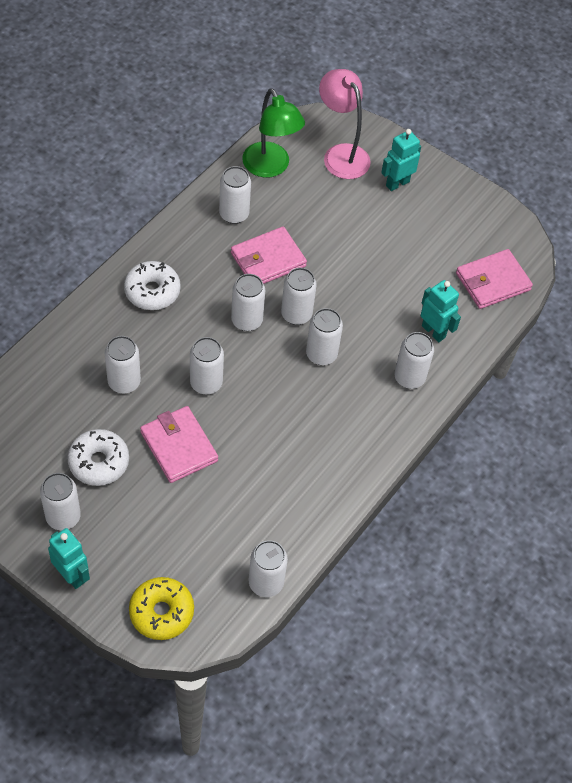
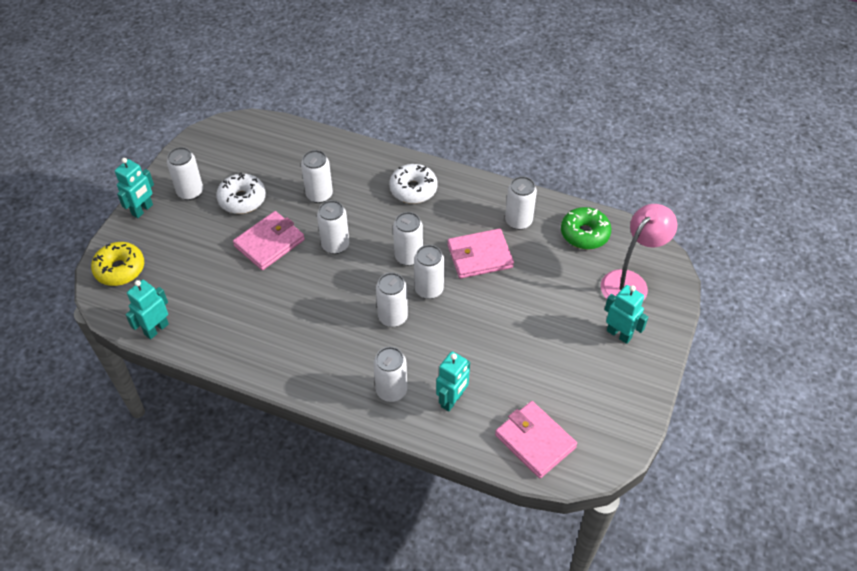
camera: 80 degrees right, 5 degrees down
(266, 583) = (156, 329): white can -> turquoise robot
(268, 260) = (479, 256): pink wallet -> pink wallet turned 60 degrees counterclockwise
(270, 167) = (584, 234): green lamp -> green donut

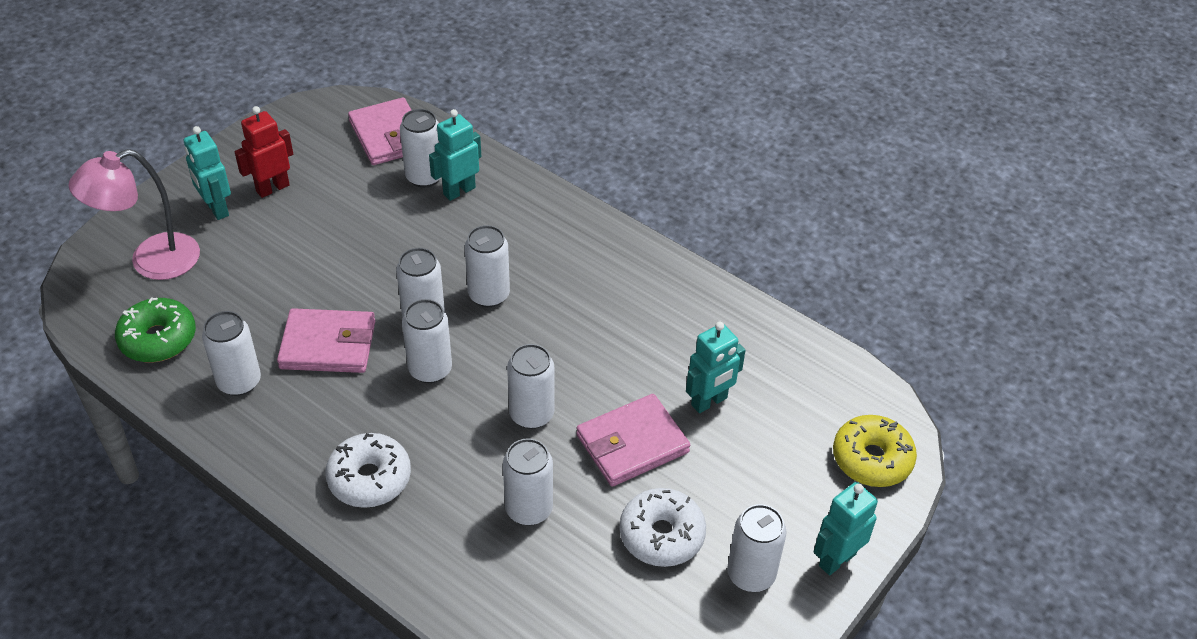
camera: 165 degrees left, 5 degrees down
(156, 329) = (816, 357): turquoise robot -> turquoise robot (709, 402)
(391, 390) = (526, 216): white can -> white can (424, 177)
(592, 363) = (272, 188): none -> red robot

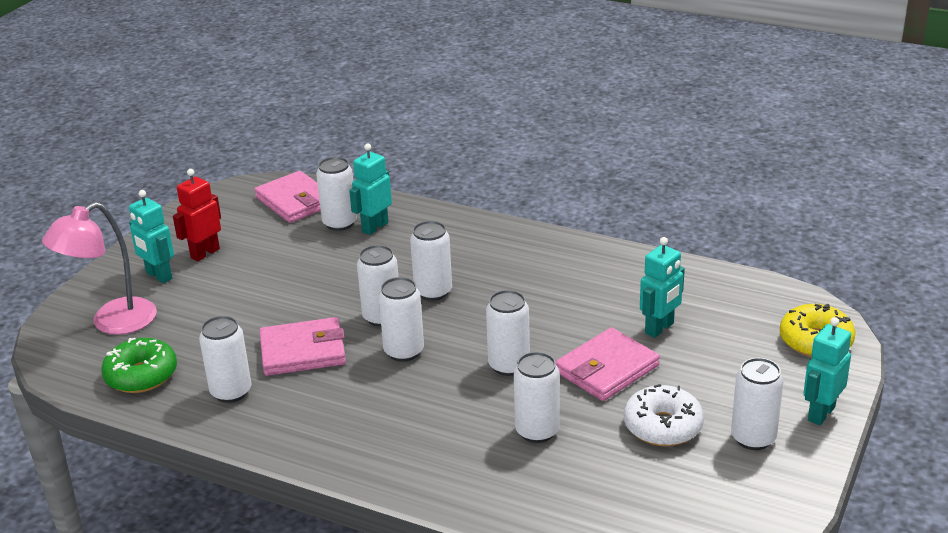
camera: 10 degrees left, 15 degrees down
(369, 478) = (382, 437): white donut -> none

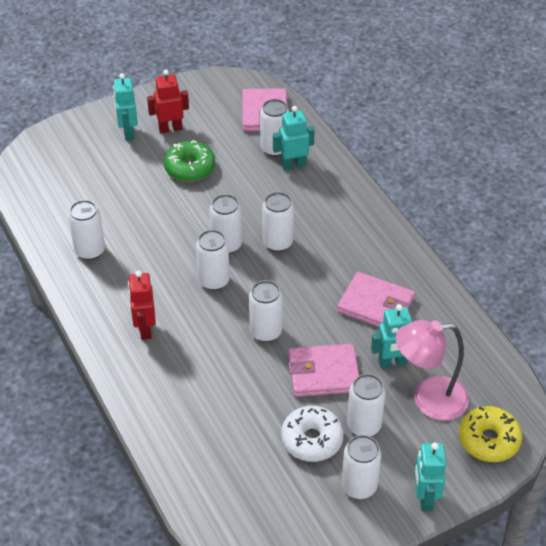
camera: 35 degrees right, 15 degrees up
(112, 323) = (72, 156): pink lamp -> pink lamp (428, 399)
(141, 375) = (53, 208): green donut -> green donut (189, 168)
(303, 351) = (156, 244): pink wallet -> pink wallet (375, 305)
(377, 427) = (145, 329): none -> red robot
(537, 431) = (232, 392): white can -> white can (364, 425)
(820, 413) = (424, 498): turquoise robot -> turquoise robot turned 75 degrees counterclockwise

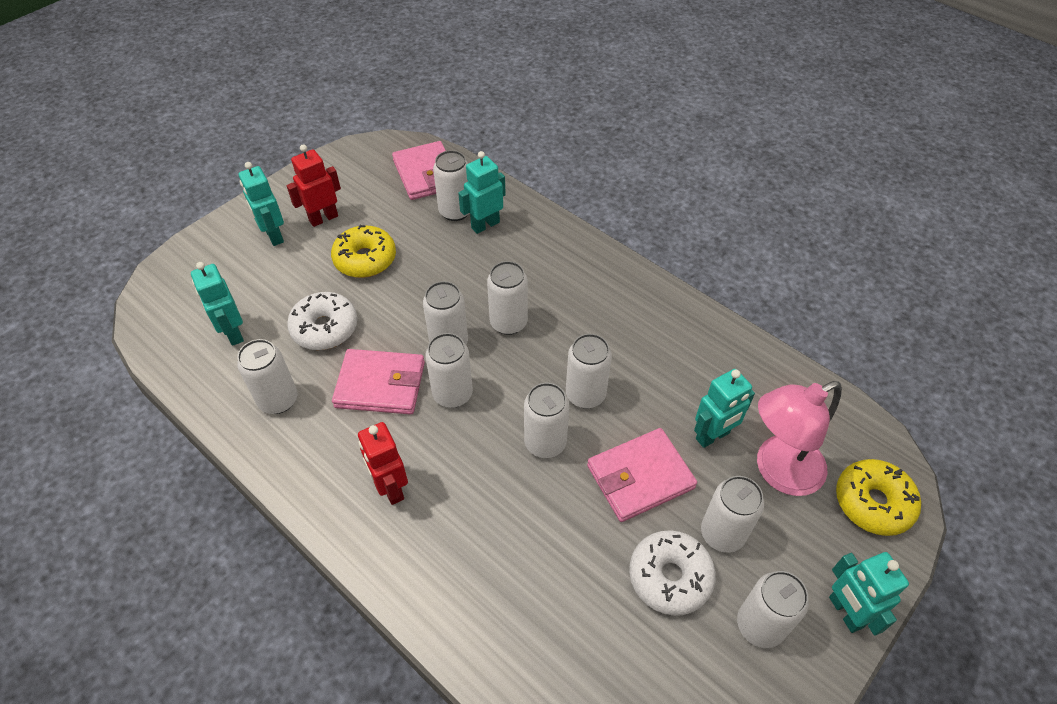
camera: 20 degrees left, 5 degrees up
(74, 196) = (233, 333): none -> turquoise robot
(140, 210) = (325, 328): none -> white donut
(189, 168) = (365, 259): green donut -> yellow donut
(311, 308) = (585, 395): none -> white can
(375, 305) = (657, 368): pink wallet -> pink wallet (380, 385)

